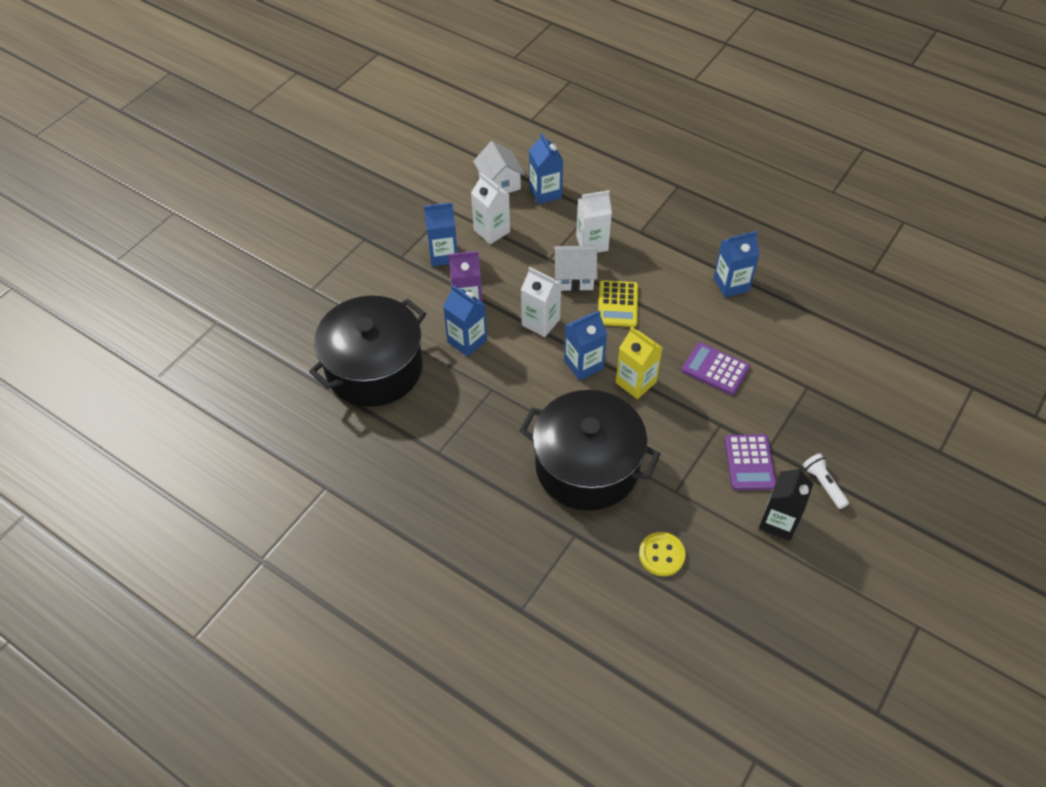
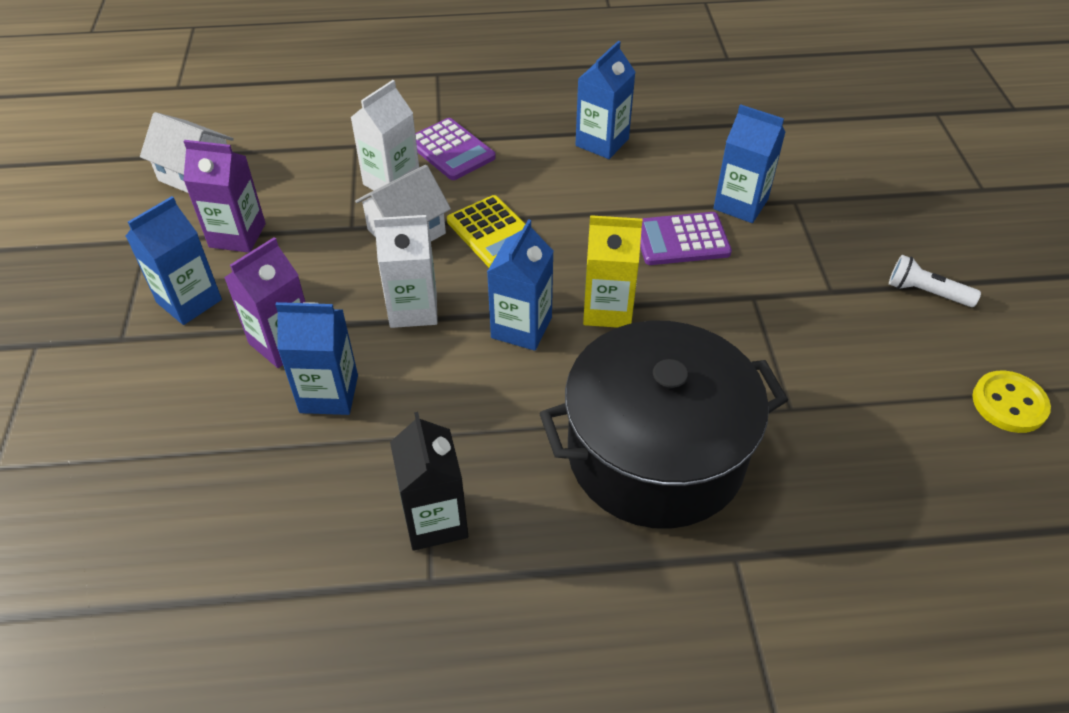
camera: 40 degrees left, 5 degrees down
(374, 368) = (210, 523): black pot -> none
(491, 231) = (237, 235): white carton -> purple carton
(545, 193) = (273, 156): blue carton -> blue carton (740, 204)
(661, 555) = (862, 502): yellow button -> yellow button (1009, 403)
(749, 462) = (830, 319): purple calculator -> purple calculator (451, 150)
(778, 521) = (932, 365): black carton -> black carton (435, 520)

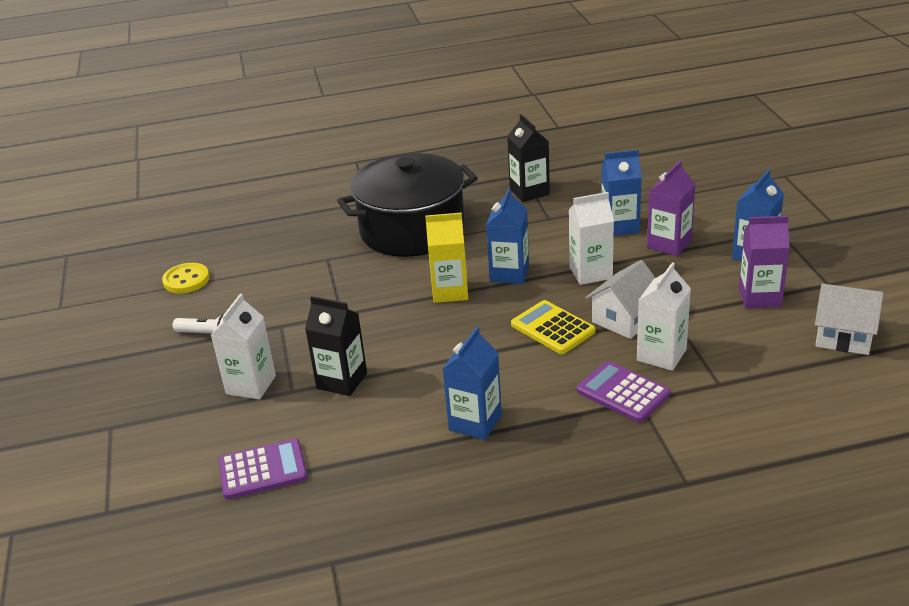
camera: 175 degrees right, 15 degrees down
(681, 240) = (395, 345): purple calculator -> purple calculator (263, 470)
(740, 204) = (342, 381): blue carton -> black carton
(844, 214) = (251, 385): none -> white carton

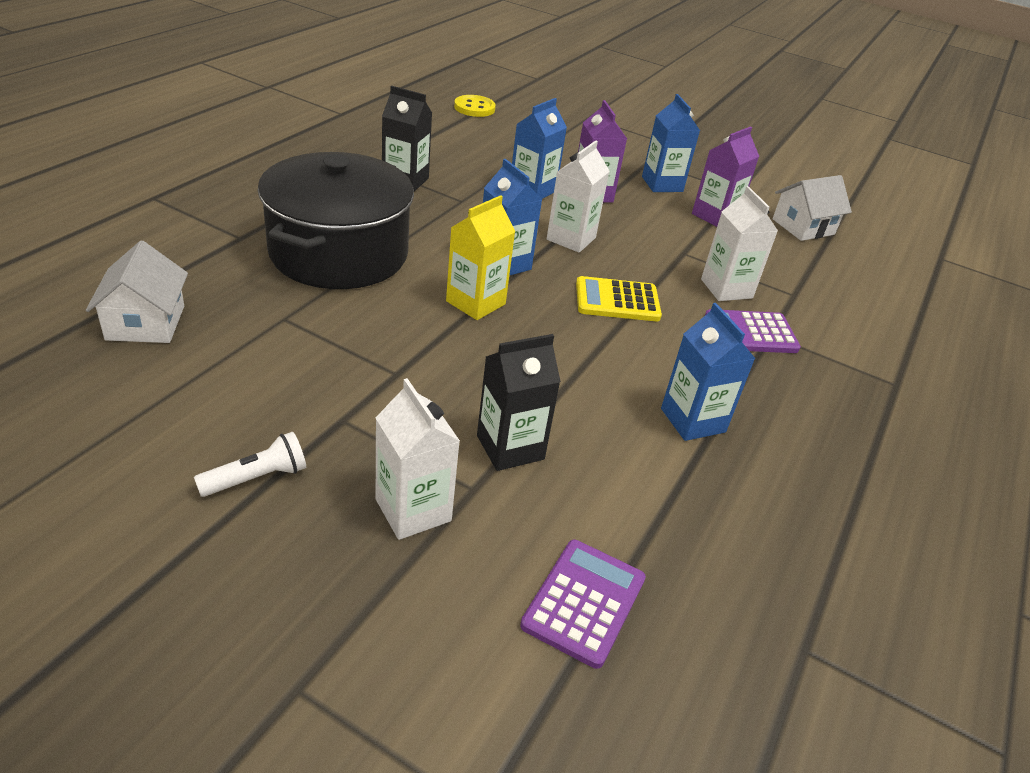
camera: 55 degrees left, 5 degrees up
(186, 280) = (108, 422): yellow button -> yellow button (474, 108)
(624, 319) = (657, 269): white house -> white house (145, 322)

